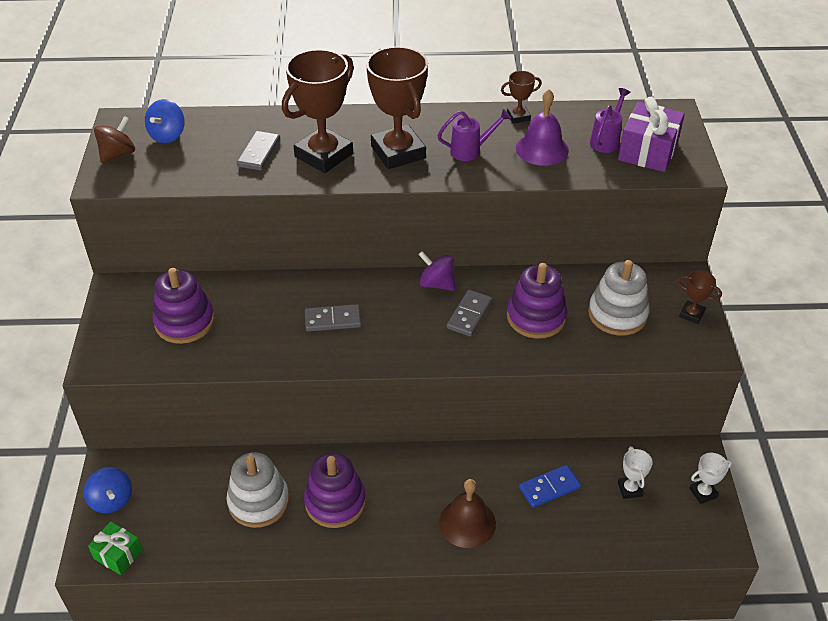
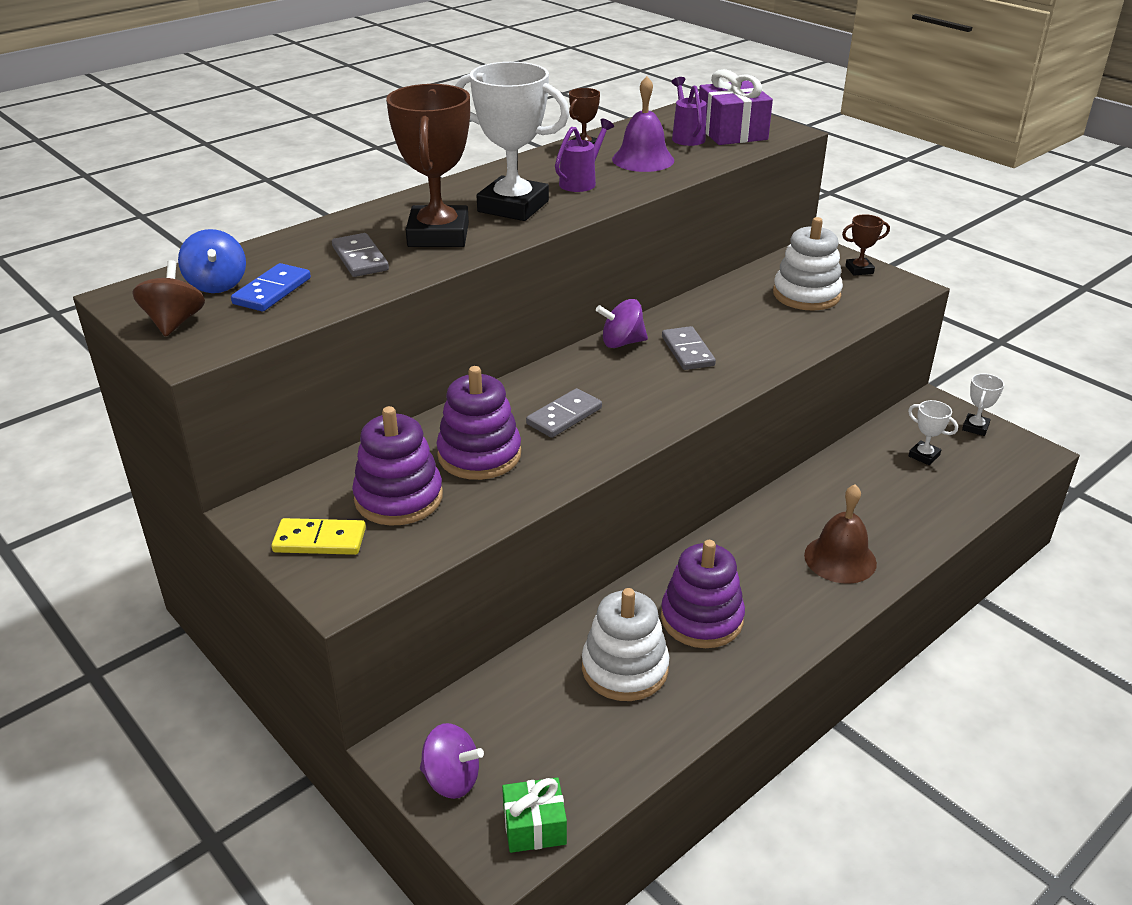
camera: 40 degrees left, 10 degrees down
(112, 500) = (451, 779): blue spinning top -> purple spinning top
(121, 325) = (320, 540): none -> yellow domino
(398, 152) = (513, 206): brown trophy -> white trophy
(536, 317) = (746, 326): purple stacking toy -> purple stacking toy (479, 455)
(549, 487) = (865, 491): blue domino -> blue domino (272, 291)

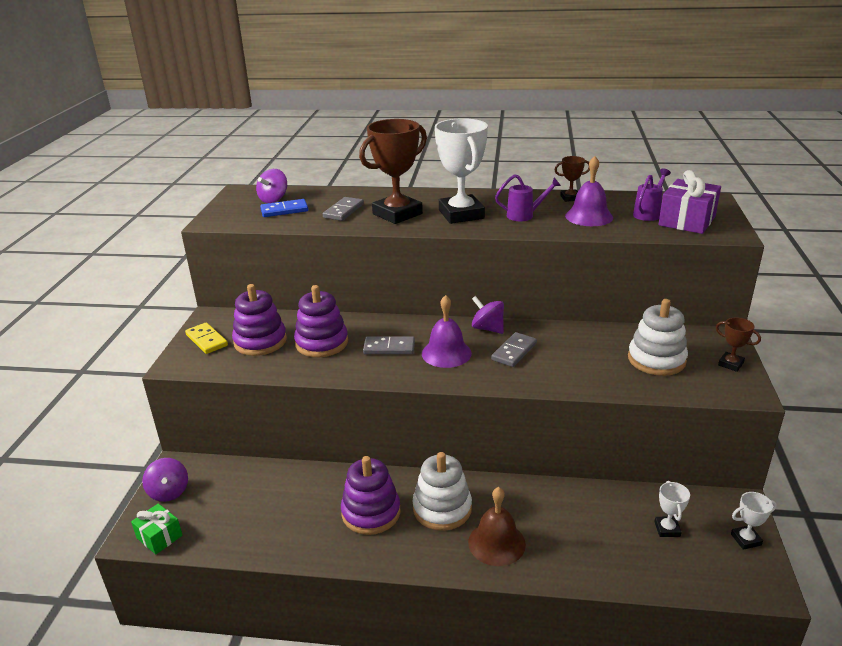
camera: 50 degrees right, 5 degrees down
(174, 322) = (230, 208): brown spinning top -> none
(217, 284) = (273, 199): blue spinning top -> purple spinning top
(625, 668) = (299, 505): white stacking toy -> white stacking toy (442, 508)
(631, 388) = (446, 353): none -> purple bell

